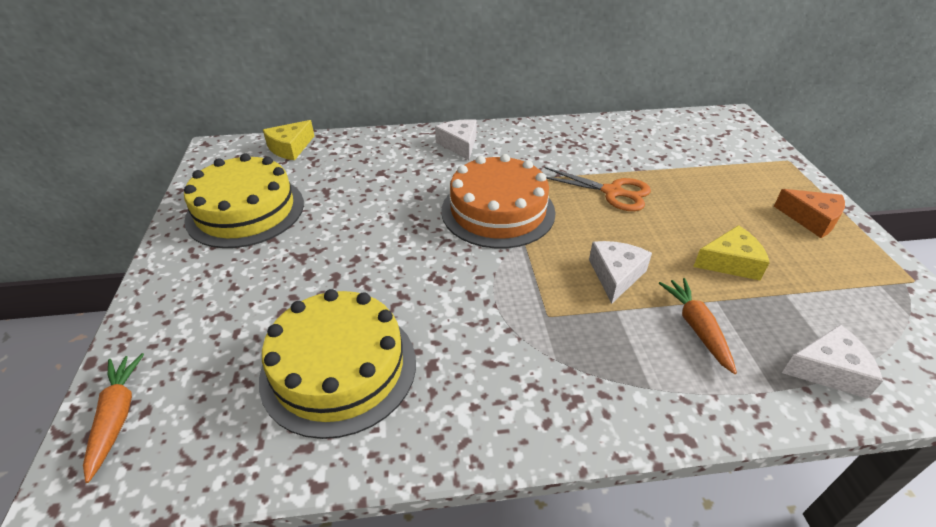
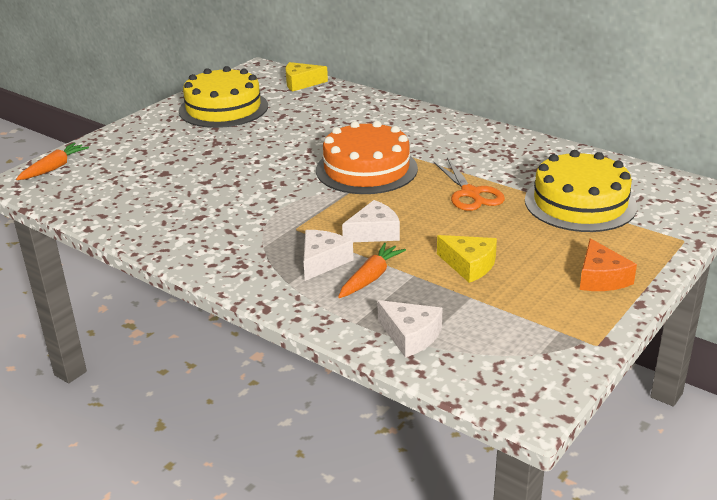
camera: 45 degrees right, 10 degrees down
(339, 368) = (158, 196): yellow cake -> yellow cake (580, 203)
(459, 145) = (415, 122): white cheese -> white cheese (323, 261)

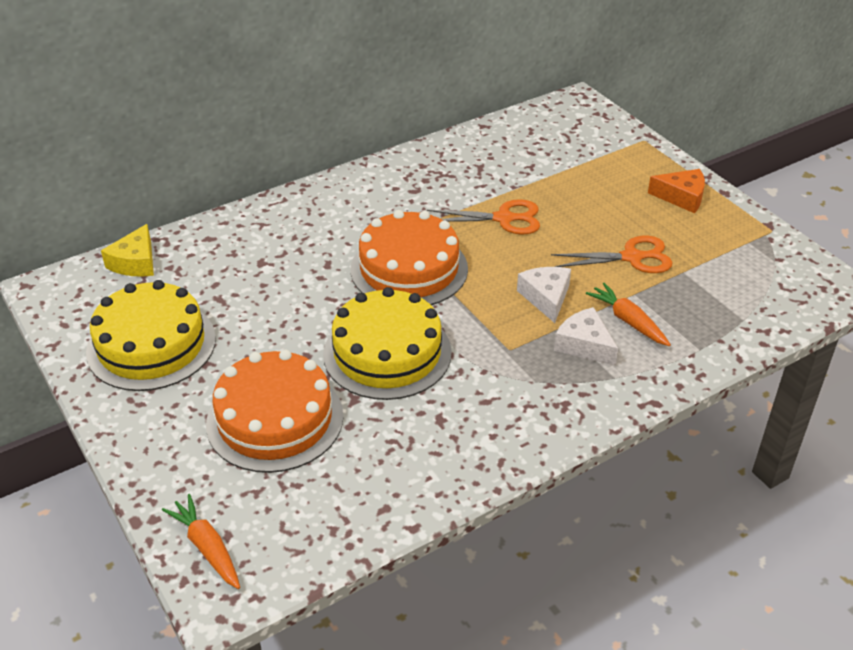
camera: 70 degrees left, 10 degrees up
(172, 161) = (275, 419): none -> orange cake
(410, 336) = (730, 322): white cheese -> none
(469, 265) = (632, 257): yellow cheese -> orange scissors
(580, 203) = (557, 166): yellow cake -> yellow cake (387, 353)

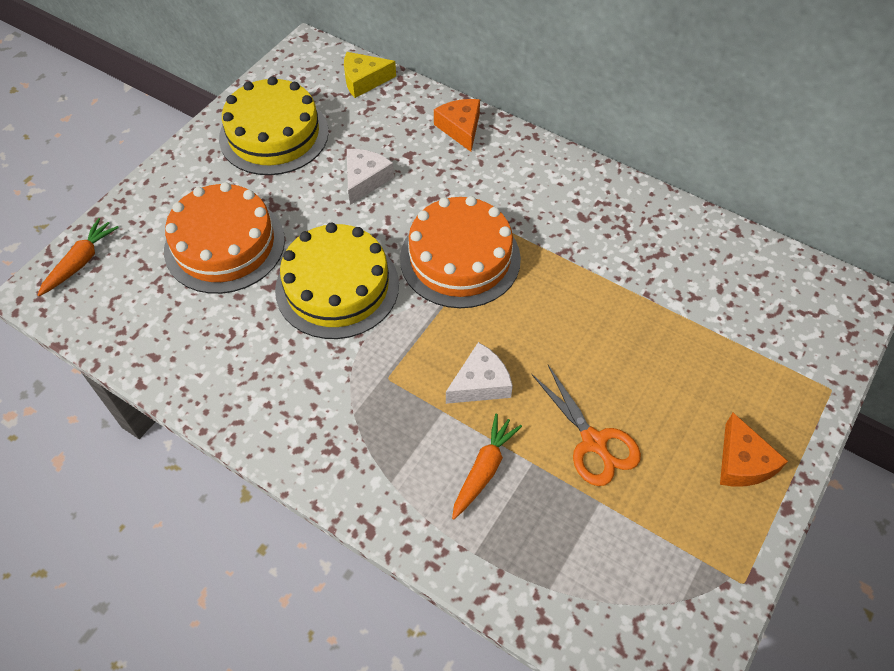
camera: 65 degrees right, 15 degrees up
(257, 222) = (460, 128): none -> orange cheese
(504, 218) = (586, 305): orange scissors -> none
(584, 345) = (426, 440): white cheese -> white cheese (365, 180)

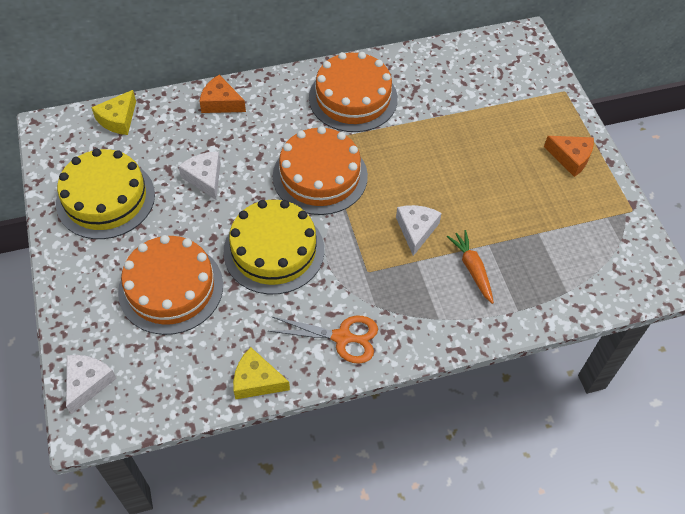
camera: 50 degrees left, 0 degrees up
(81, 262) = (88, 383): orange carrot -> white cheese
(182, 379) = (256, 380): none -> yellow cheese
(584, 215) = (353, 98): none -> orange cake
(594, 442) = (502, 208): orange scissors -> orange scissors (342, 337)

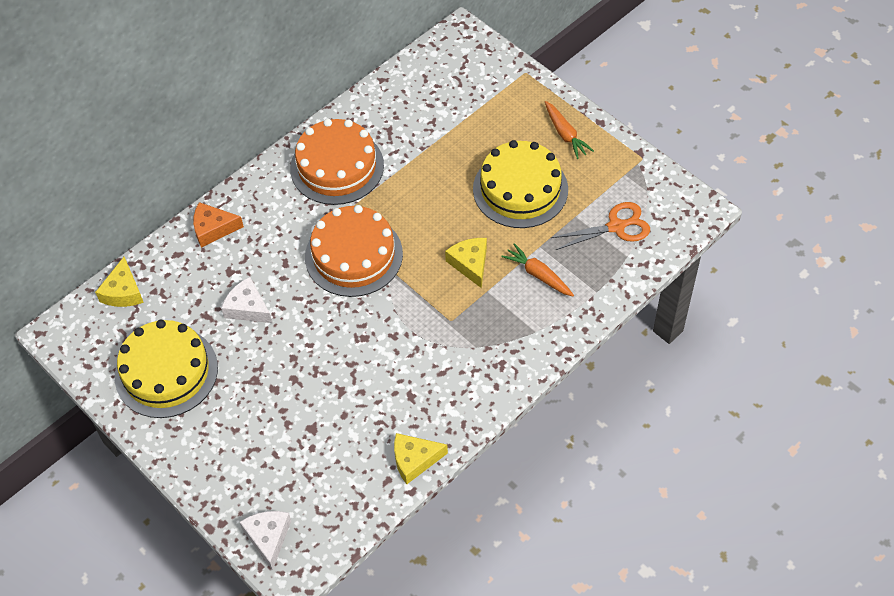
camera: 25 degrees left, 0 degrees up
(171, 288) = (285, 421): orange cake -> none
(274, 250) = (356, 343): yellow cake -> yellow cake (520, 189)
(342, 337) = (464, 387): orange scissors -> orange scissors (616, 226)
(416, 230) = (470, 264): white cheese -> yellow cheese
(570, 158) = (565, 134): orange cheese -> orange carrot

